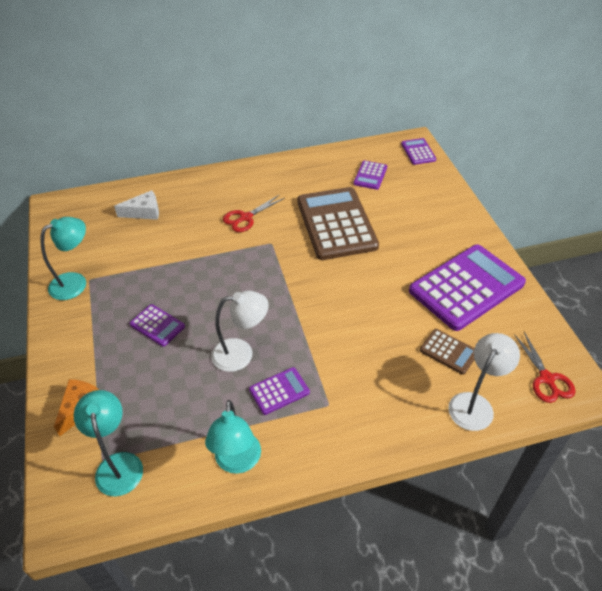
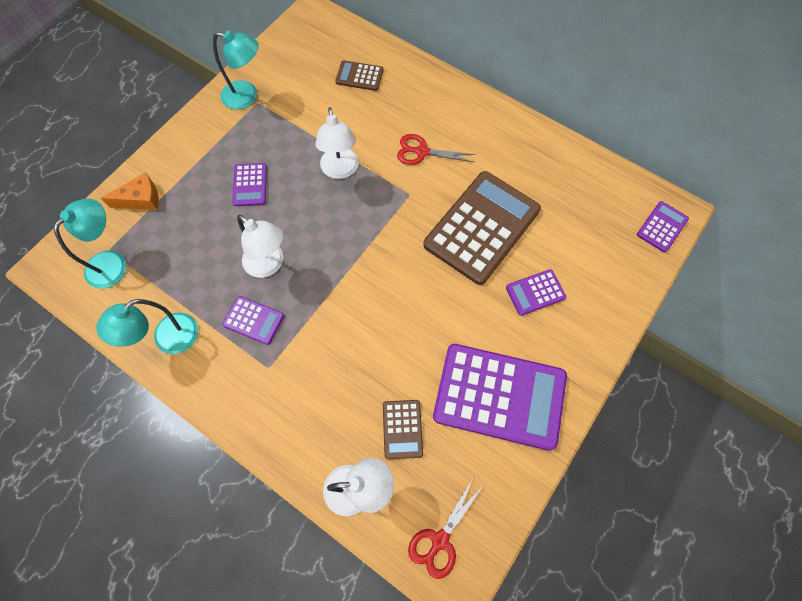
camera: 50 degrees right, 20 degrees up
(144, 212) = (359, 76): white cheese -> brown calculator
(209, 267) = (340, 170): none -> white lamp
(370, 175) = (579, 209): purple calculator -> purple calculator (535, 292)

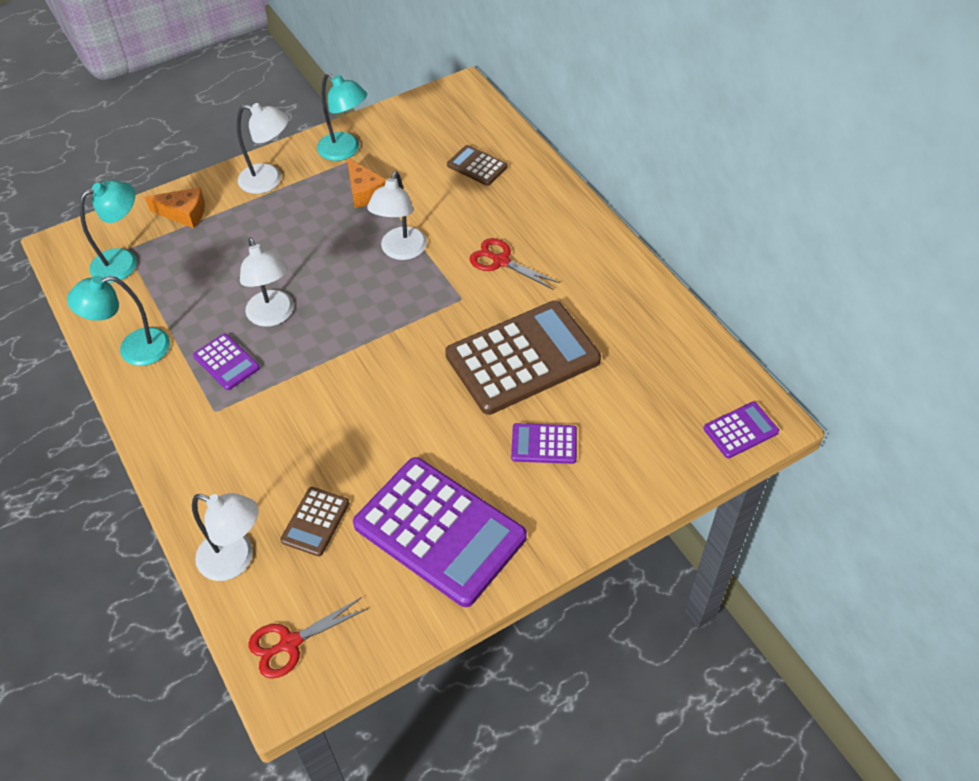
camera: 25 degrees right, 15 degrees down
(197, 144) = (269, 180): none -> white lamp
(250, 185) = (298, 235): purple calculator -> none
(282, 128) = (364, 191): none -> orange cheese

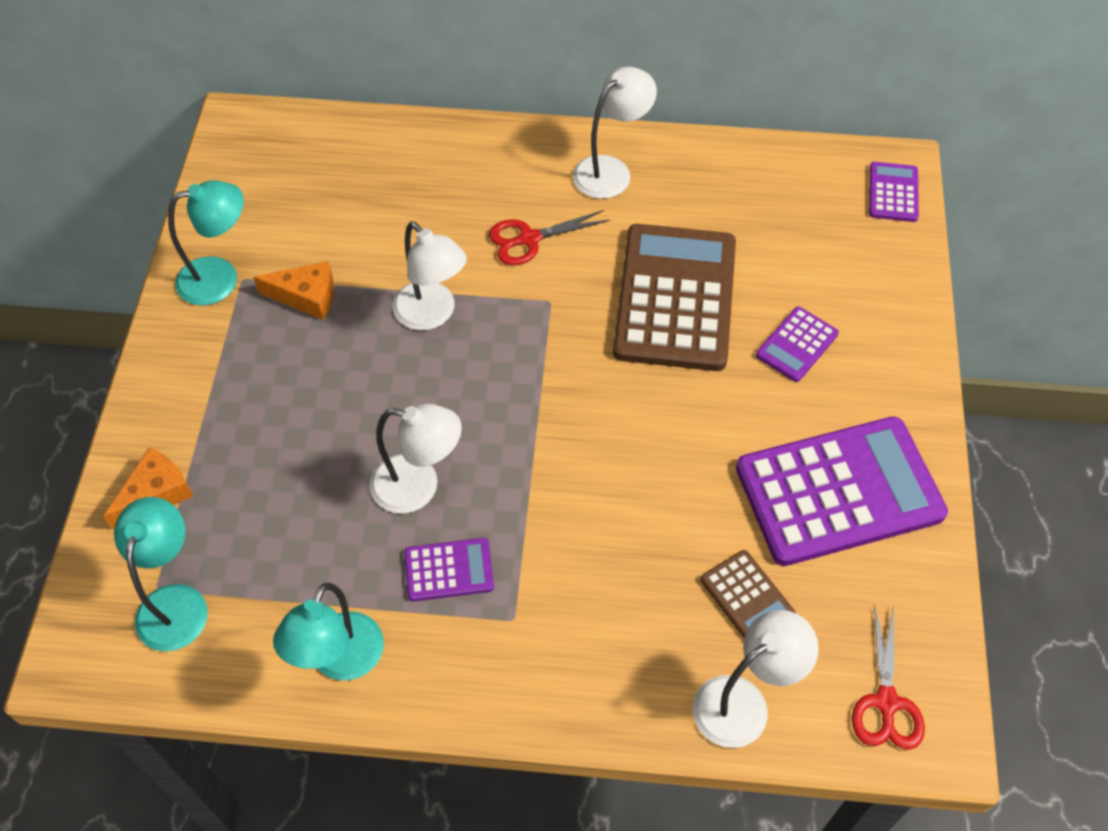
camera: 55 degrees left, 5 degrees up
(269, 180) = (191, 377): white lamp -> white lamp (611, 170)
(477, 166) = (370, 178): brown calculator -> none

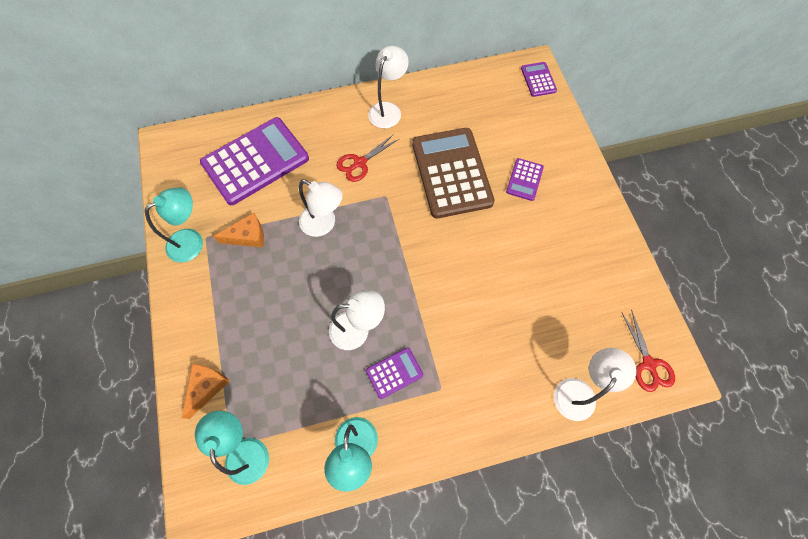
camera: 20 degrees left, 10 degrees up
(747, 597) = (557, 331): brown calculator -> none
(839, 491) = (578, 255): purple calculator -> purple calculator (255, 161)

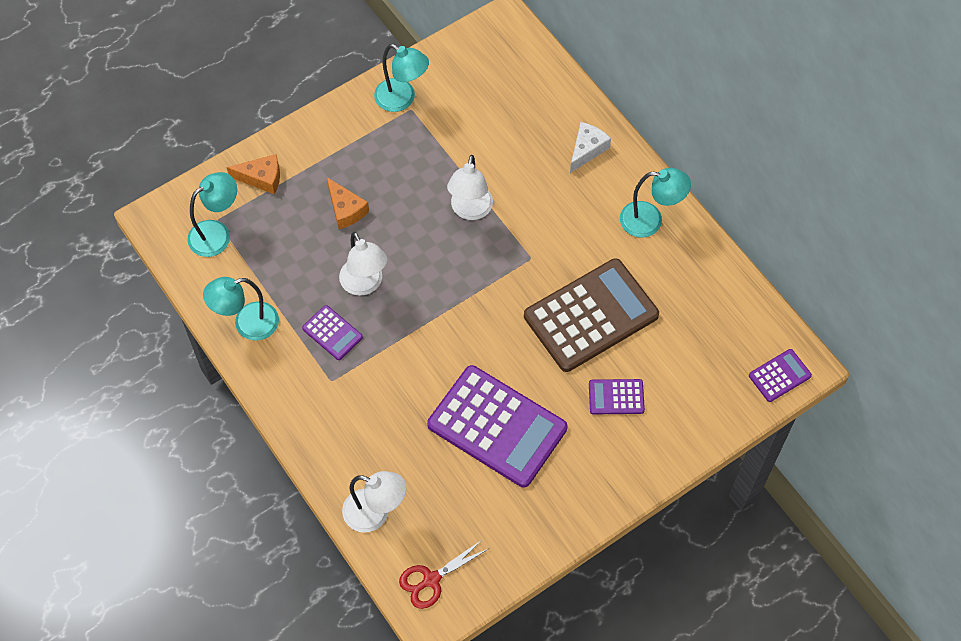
camera: 70 degrees right, 5 degrees down
(247, 236) = (427, 146): orange cheese -> orange cheese (346, 209)
(255, 161) = (519, 115): purple calculator -> purple calculator (497, 426)
(309, 128) = (587, 150): none -> white cheese
(360, 163) = (562, 217): red scissors -> none
(388, 110) = (650, 220): white lamp -> turquoise lamp

